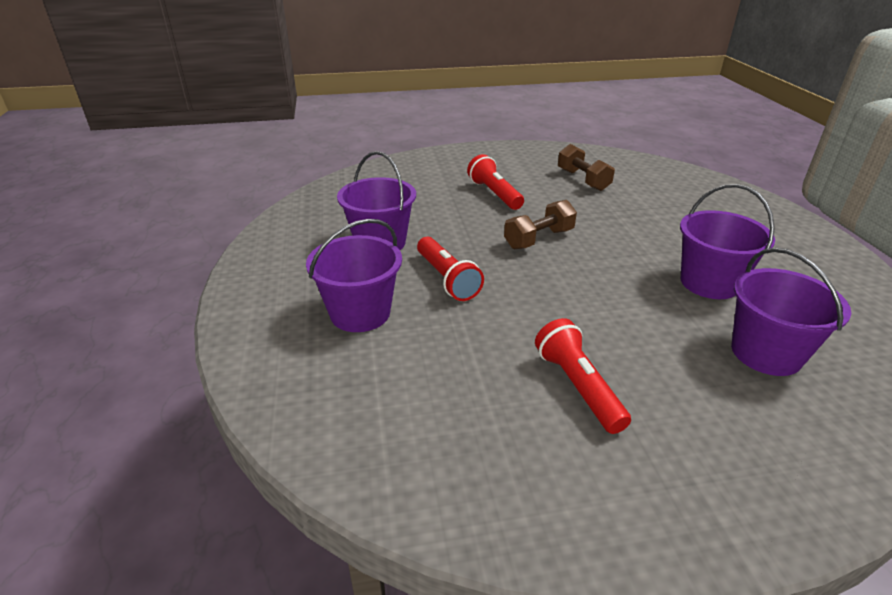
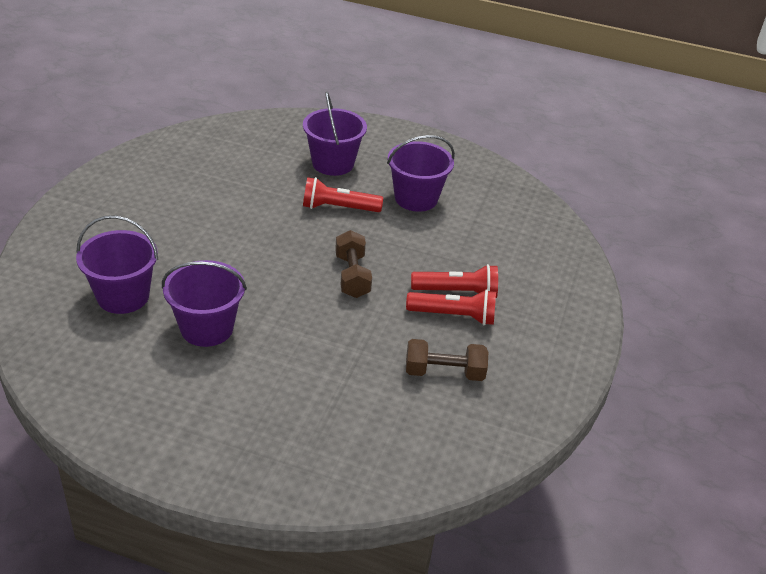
camera: 115 degrees right, 5 degrees up
(577, 386) = (188, 208): red flashlight -> red flashlight (454, 316)

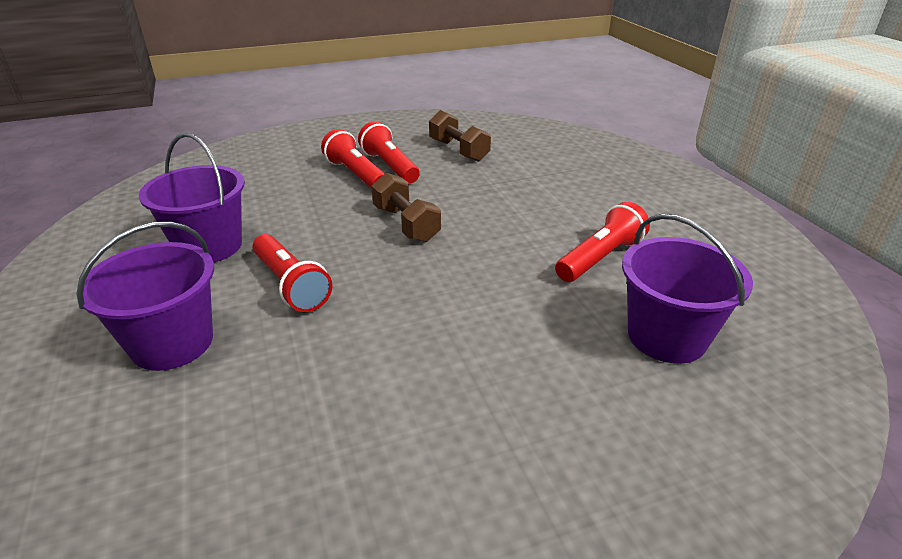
camera: 125 degrees left, 5 degrees down
(207, 328) = (600, 258): purple bucket -> red flashlight
(352, 276) = (406, 224): brown dumbbell -> brown dumbbell turned 75 degrees counterclockwise

